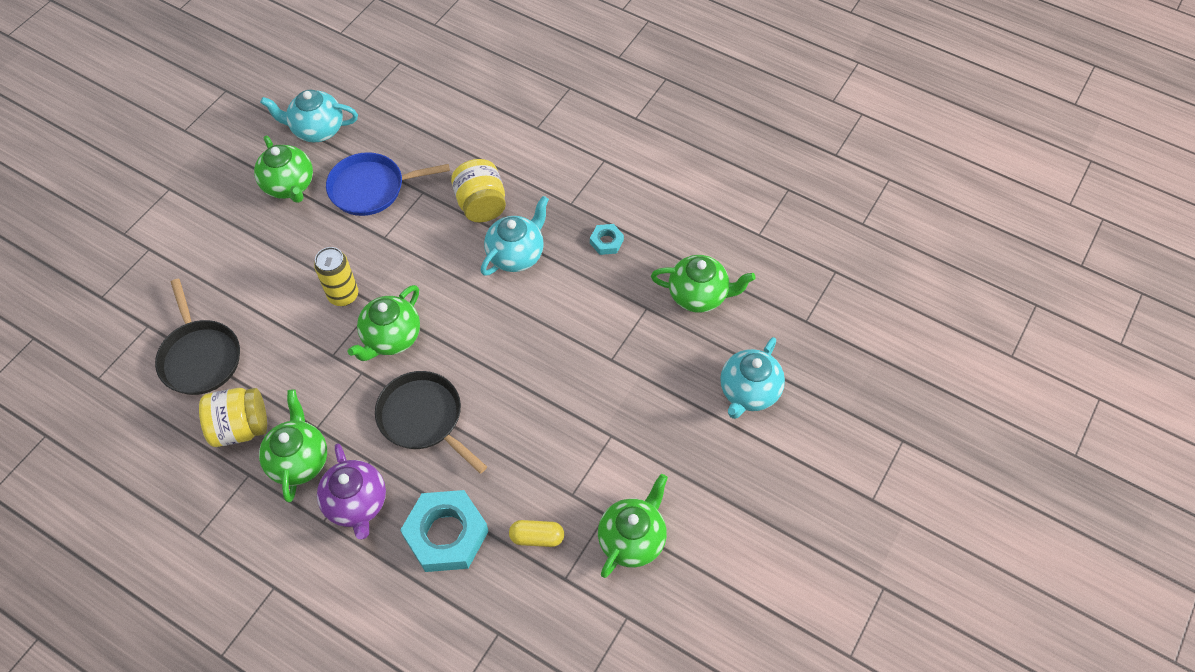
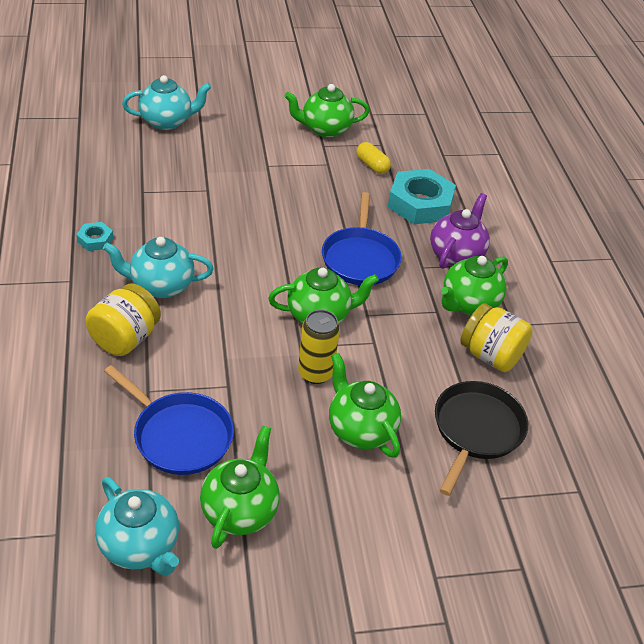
camera: 135 degrees left, 15 degrees down
(423, 418) = (360, 258): black pan -> blue pan
(699, 295) = (104, 171): green teapot -> green teapot (360, 429)

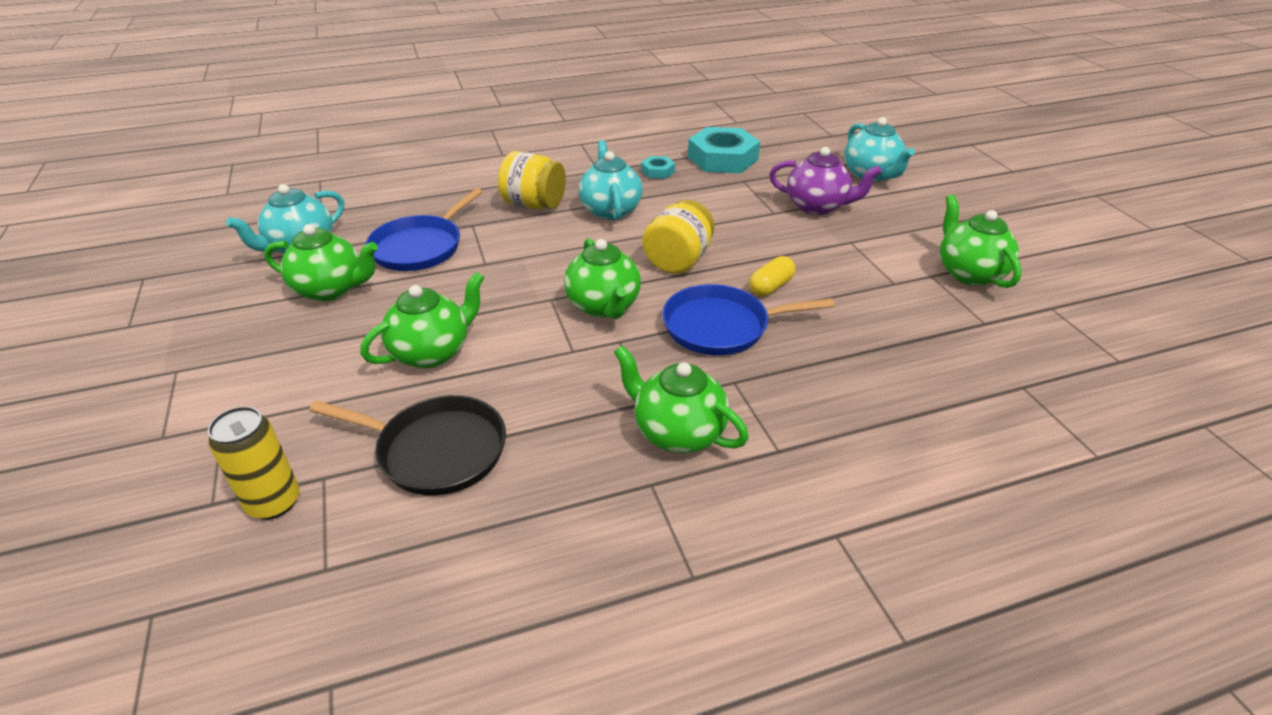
camera: 85 degrees right, 5 degrees down
(315, 373) = (512, 313): yellow can -> yellow can (274, 502)
(372, 165) = (925, 319): yellow capsule -> yellow capsule (770, 287)
(420, 203) = (875, 370): turquoise nut -> turquoise nut (722, 158)
(456, 255) = (780, 414): purple teapot -> purple teapot (817, 206)
(490, 355) = (578, 460): yellow jar -> yellow jar (678, 261)

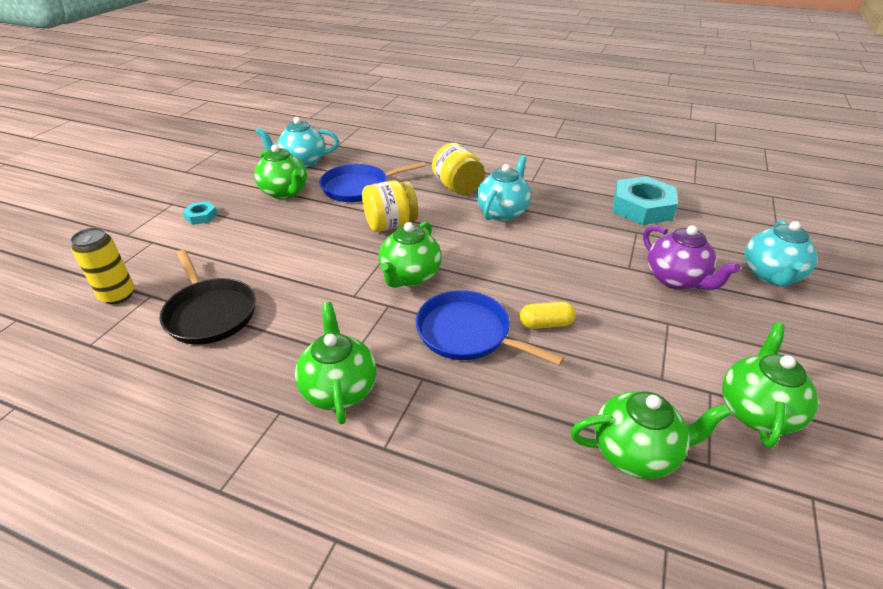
camera: 40 degrees right, 0 degrees up
(432, 352) = (283, 254): green teapot -> green teapot (636, 452)
(658, 171) = (575, 198): turquoise nut -> turquoise nut (201, 216)
(678, 261) = (501, 270): yellow jar -> yellow jar (390, 225)

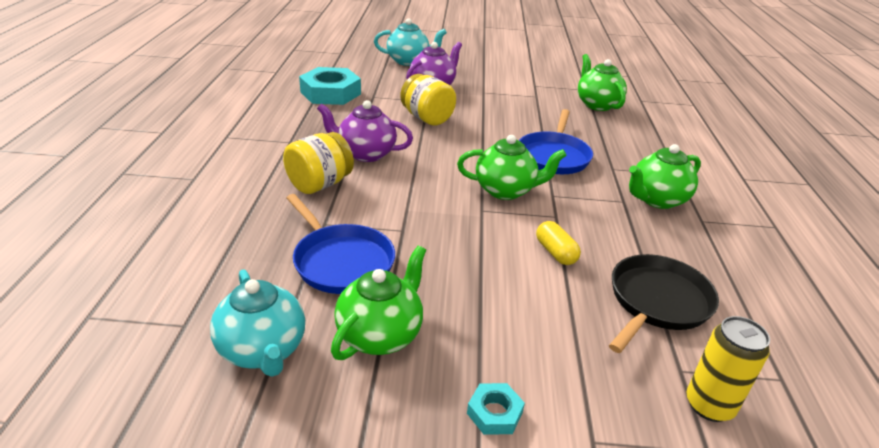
camera: 110 degrees left, 5 degrees down
(390, 225) = (423, 217): yellow jar -> yellow jar (427, 118)
(502, 212) = (365, 154): turquoise teapot -> purple teapot
(546, 324) = (518, 129): yellow capsule -> yellow capsule (555, 252)
(756, 411) = (538, 77): green teapot -> none

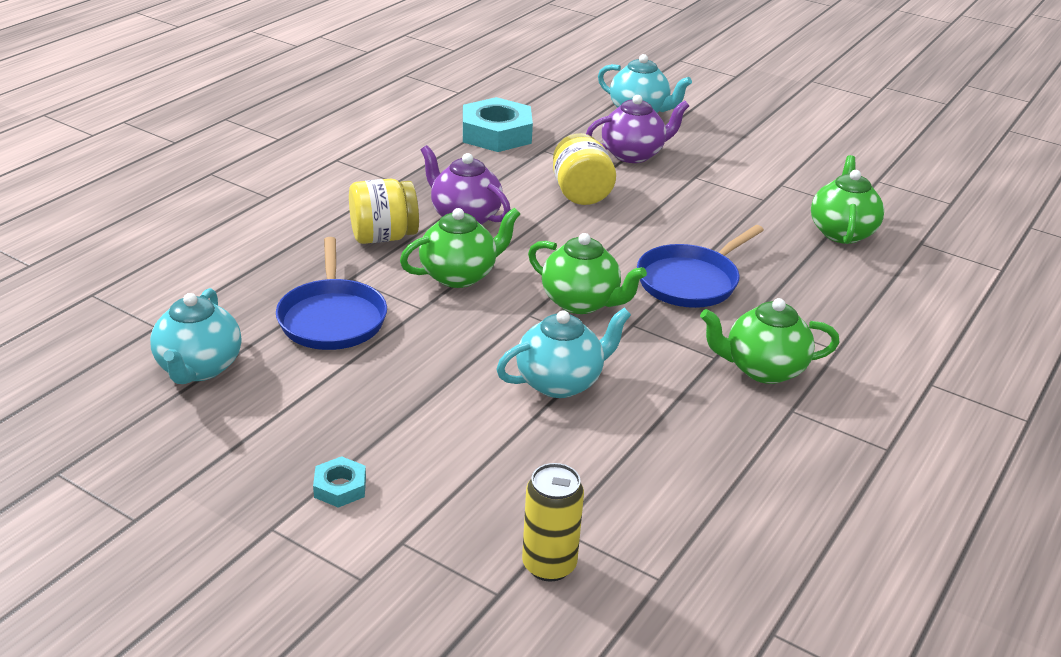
camera: 30 degrees right, 0 degrees up
(380, 334) = (306, 392): green teapot -> green teapot (459, 275)
(555, 252) = (560, 382): yellow capsule -> turquoise teapot
(657, 302) = (615, 466): black pan -> none

